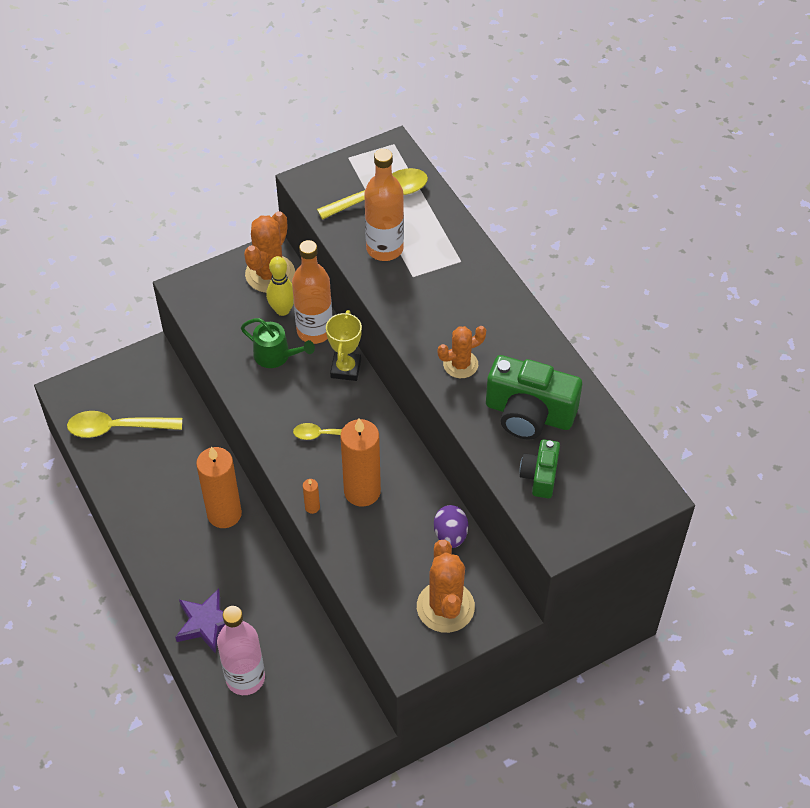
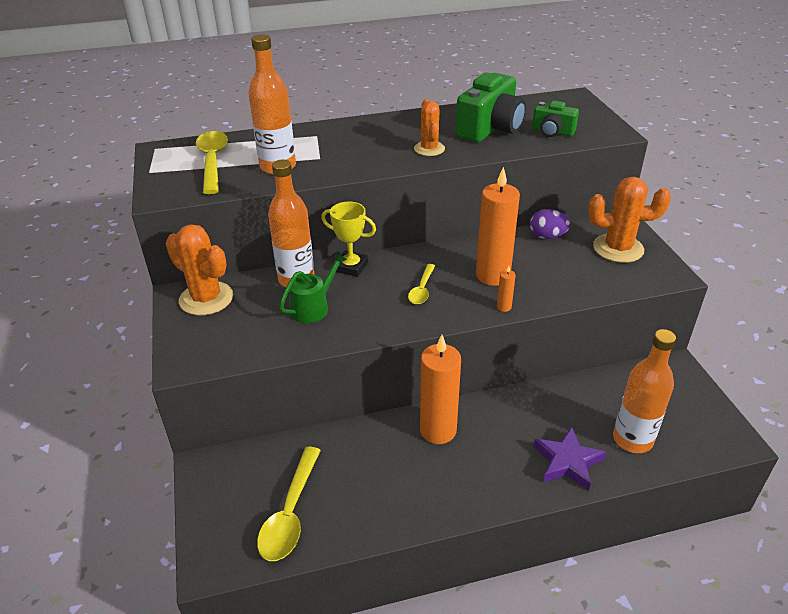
camera: 75 degrees left, 15 degrees down
(245, 678) = (632, 439): pink bottle -> orange bottle
(282, 310) = (258, 296): yellow bowling pin -> none

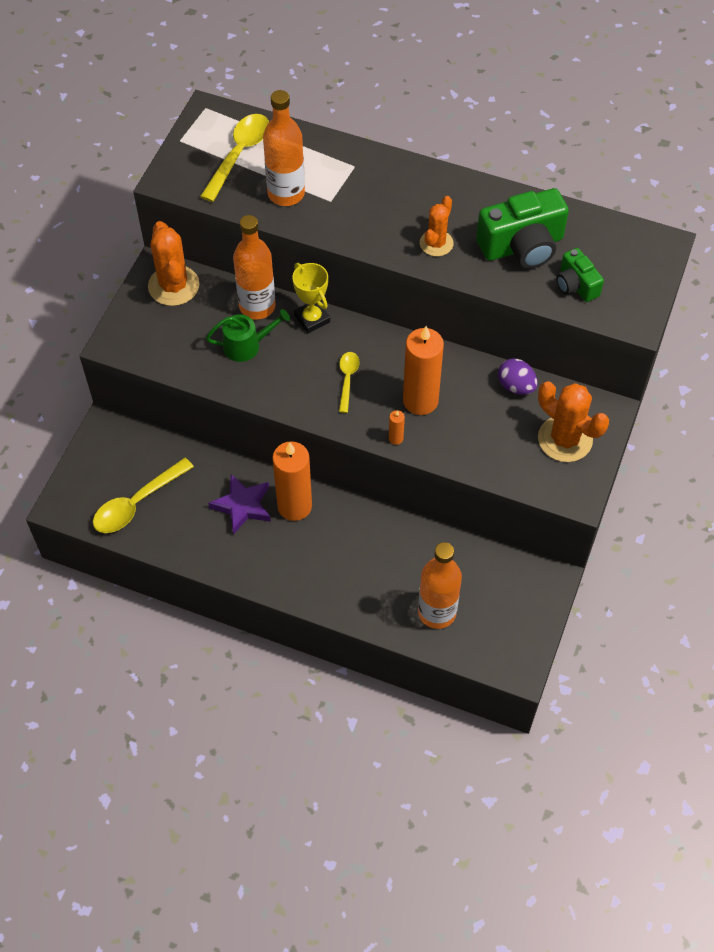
camera: 35 degrees right, 20 degrees up
(422, 289) = (347, 379): yellow spoon -> yellow spoon turned 135 degrees clockwise
(567, 462) = (366, 595): purple star -> purple star (242, 506)

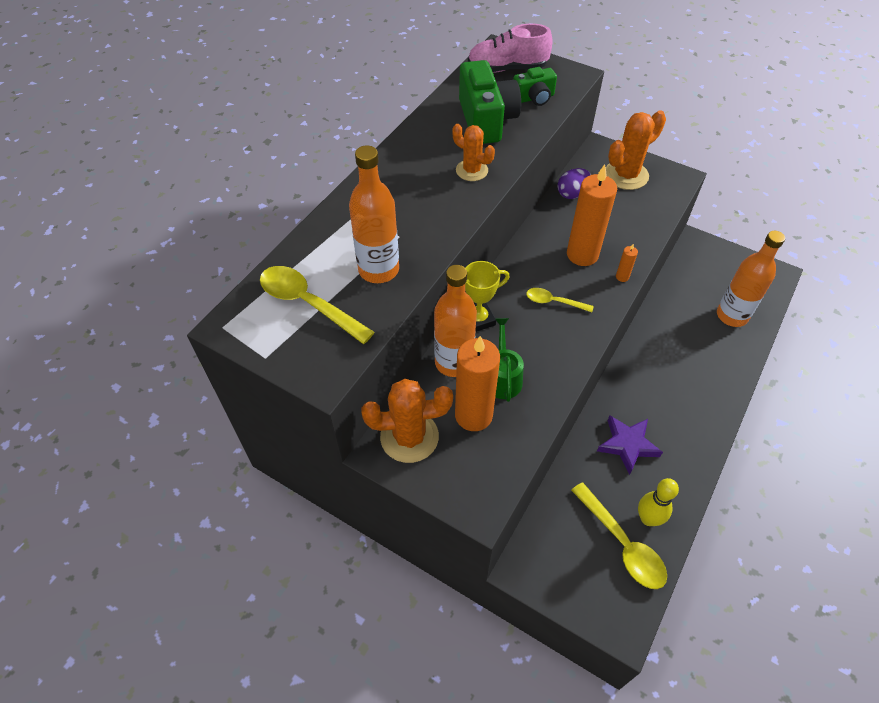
camera: 80 degrees left, 5 degrees down
(165, 524) = (648, 518): none -> yellow bowling pin
(294, 506) = (629, 402): orange candle -> orange candle (473, 415)
(625, 255) = (507, 69): none -> pink shoe

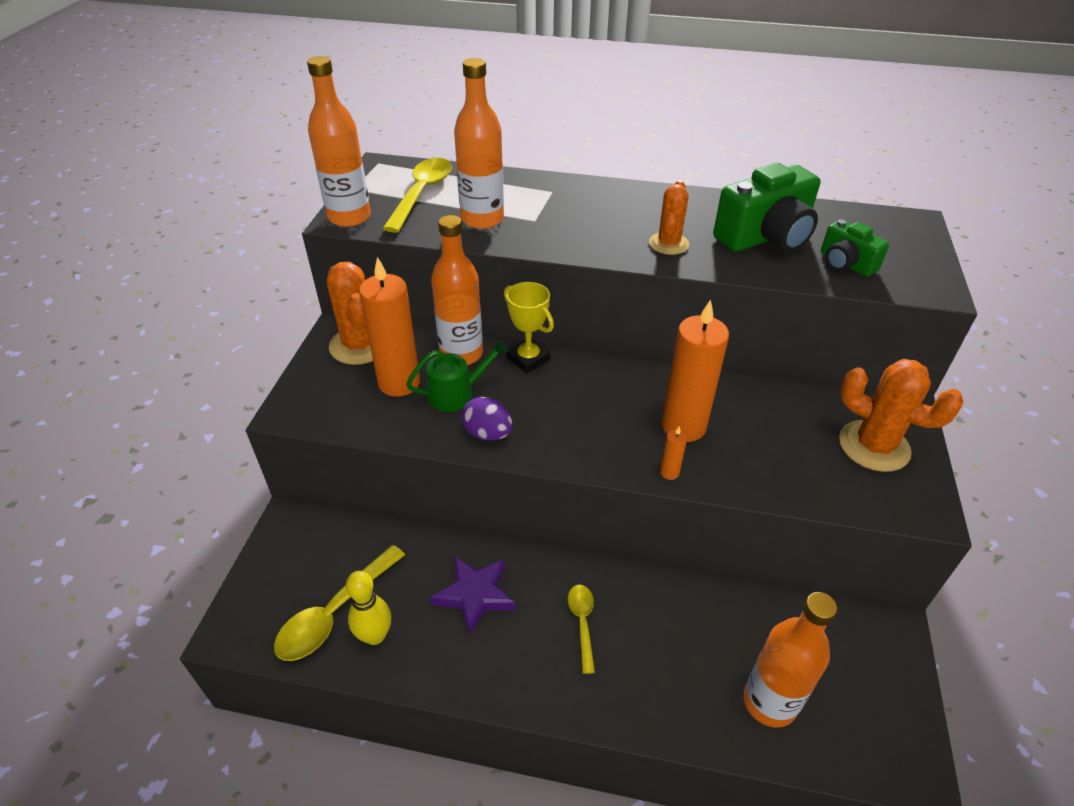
camera: 70 degrees right, 10 degrees down
(321, 369) = (349, 217): none -> orange bottle
(507, 69) = (881, 234): pink shoe -> none
(554, 302) = (588, 414): yellow spoon -> yellow spoon (582, 623)
(572, 194) = (788, 397): purple egg -> purple egg (488, 433)

